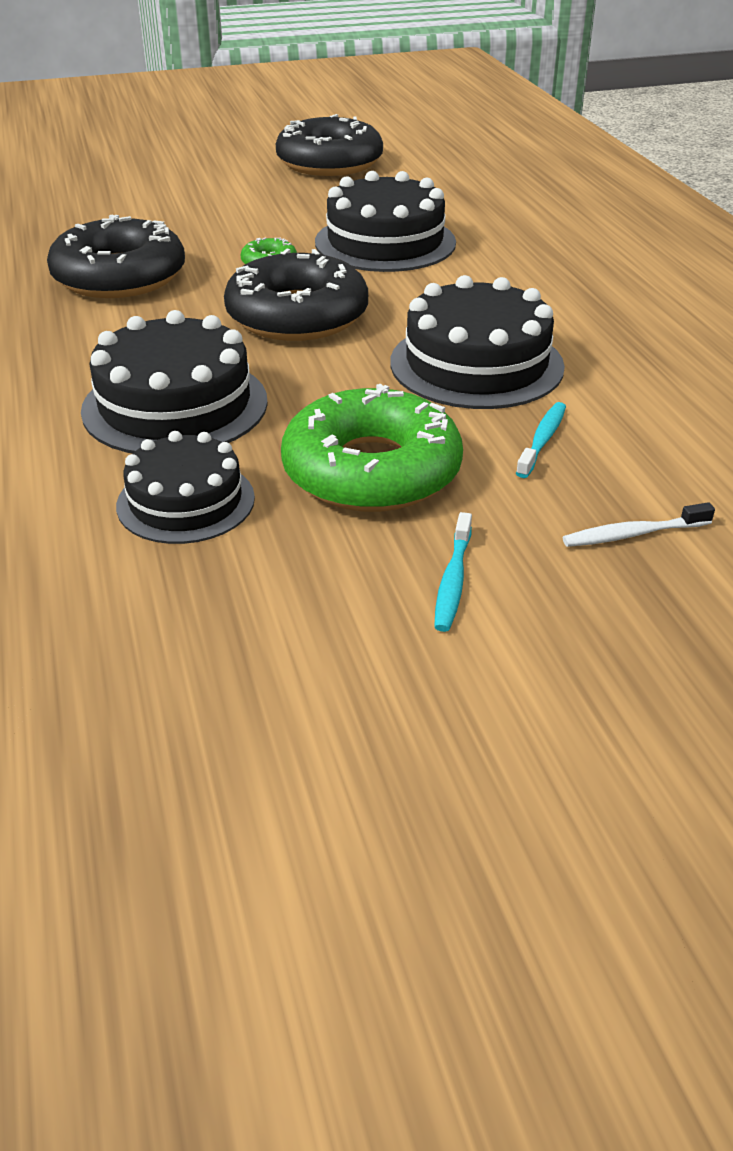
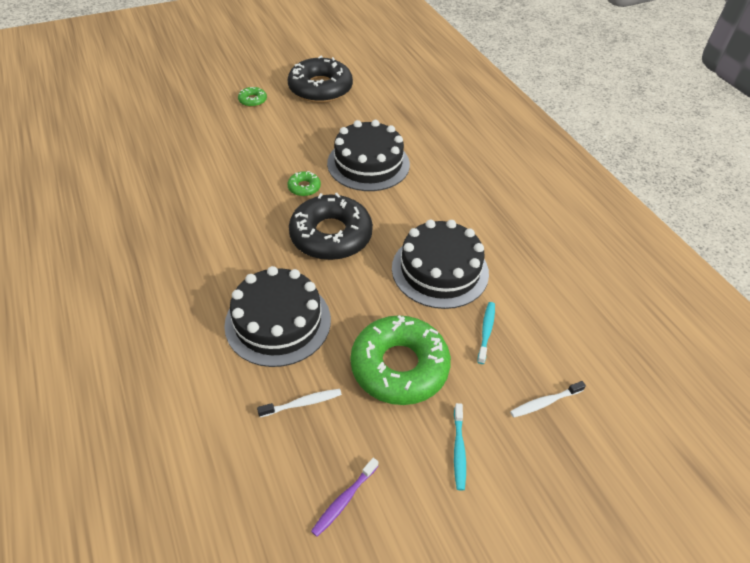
camera: 10 degrees left, 10 degrees up
(119, 276) = (217, 207): black donut -> none
(186, 501) = (302, 403): black cake -> white toothbrush
(215, 171) = (253, 100): none -> green donut
(221, 625) = (344, 500): none -> purple toothbrush

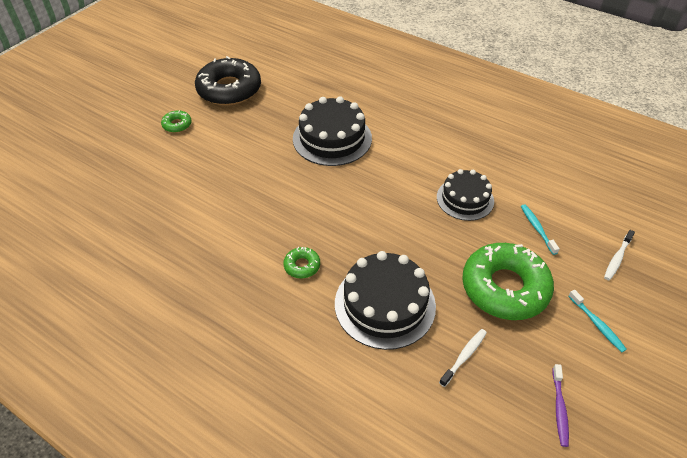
camera: 30 degrees left, 0 degrees up
(304, 187) = (298, 182): green donut -> green donut (302, 266)
(331, 235) = (359, 212): black donut -> none
(440, 270) = (465, 199): black cake -> black cake, size x0.65

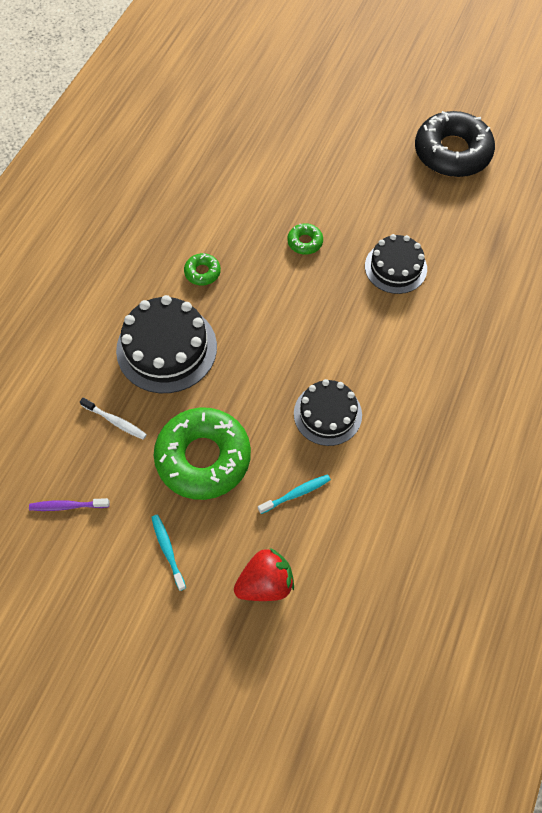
camera: 80 degrees right, 15 degrees up
(177, 125) = (376, 123): green donut -> green donut (305, 242)
(332, 138) = (395, 267): black cake -> black cake, size x0.65
(597, 324) = (168, 550): turquoise toothbrush -> turquoise toothbrush turned 105 degrees clockwise
(617, 258) = (265, 583): white toothbrush -> red strawberry

